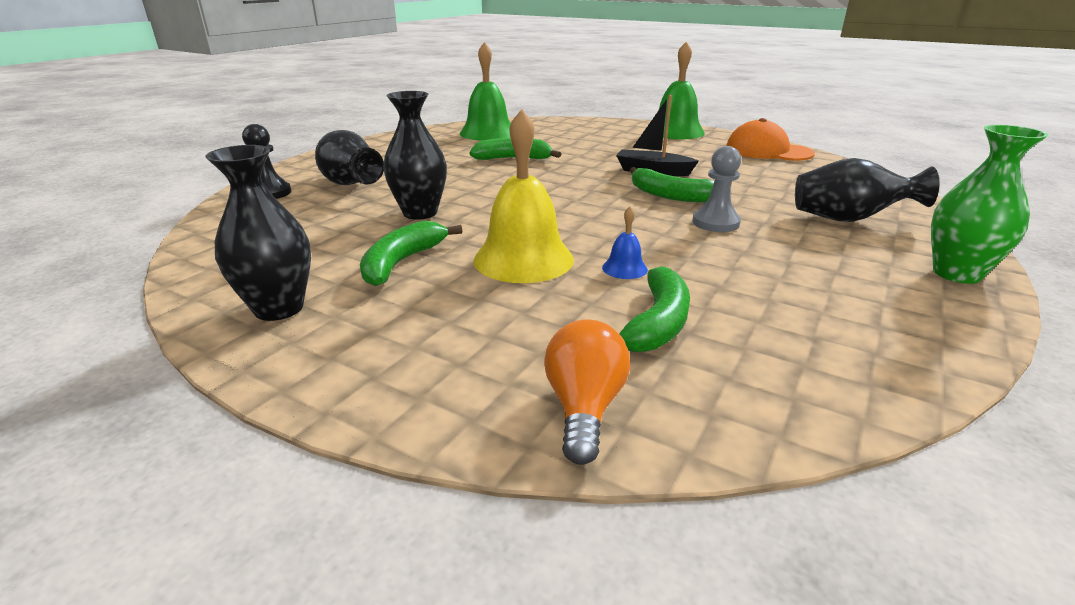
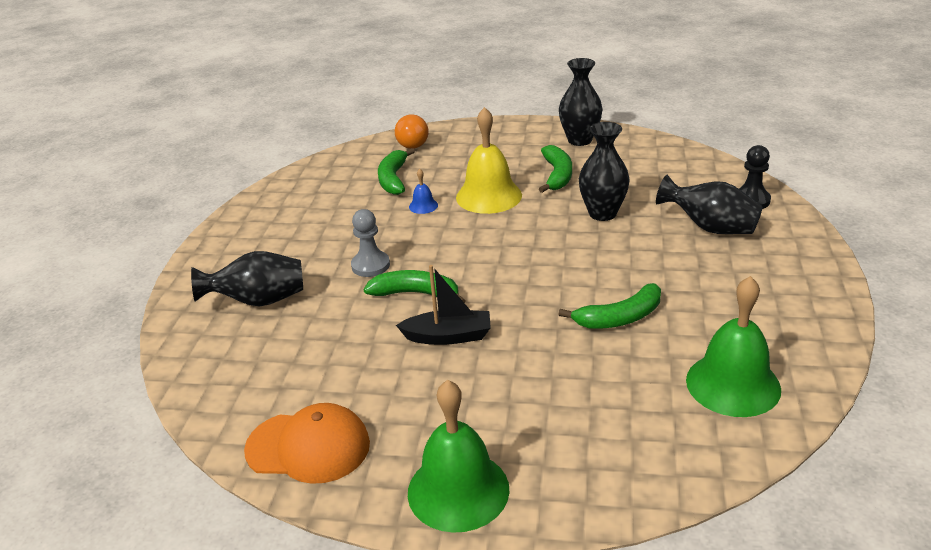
camera: 160 degrees right, 5 degrees up
(956, 273) = (211, 257): green vase -> none

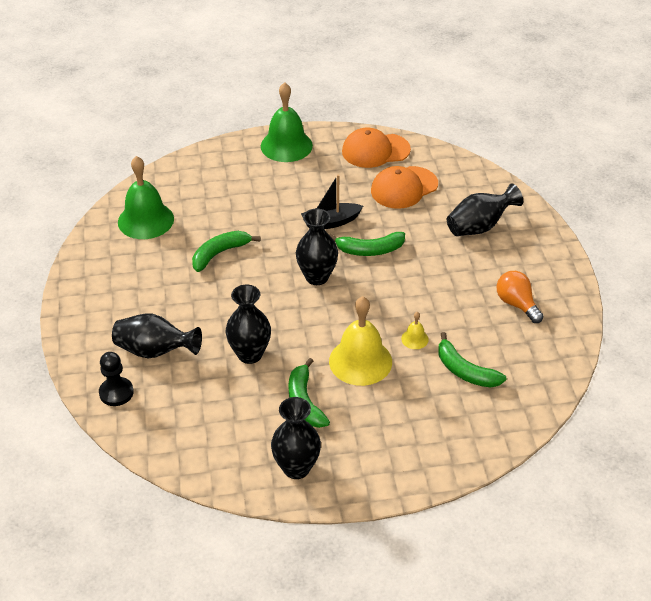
camera: 160 degrees right, 10 degrees up
(312, 371) = (404, 188): none -> orange cap
(370, 265) = (419, 268): grey pawn -> none
(393, 179) = (465, 371): green banana -> green banana turned 150 degrees clockwise
(411, 143) = (482, 433): orange light bulb -> orange light bulb (516, 304)
(423, 206) = (414, 339): blue bell -> yellow bell
(499, 273) = (317, 277): none -> black vase

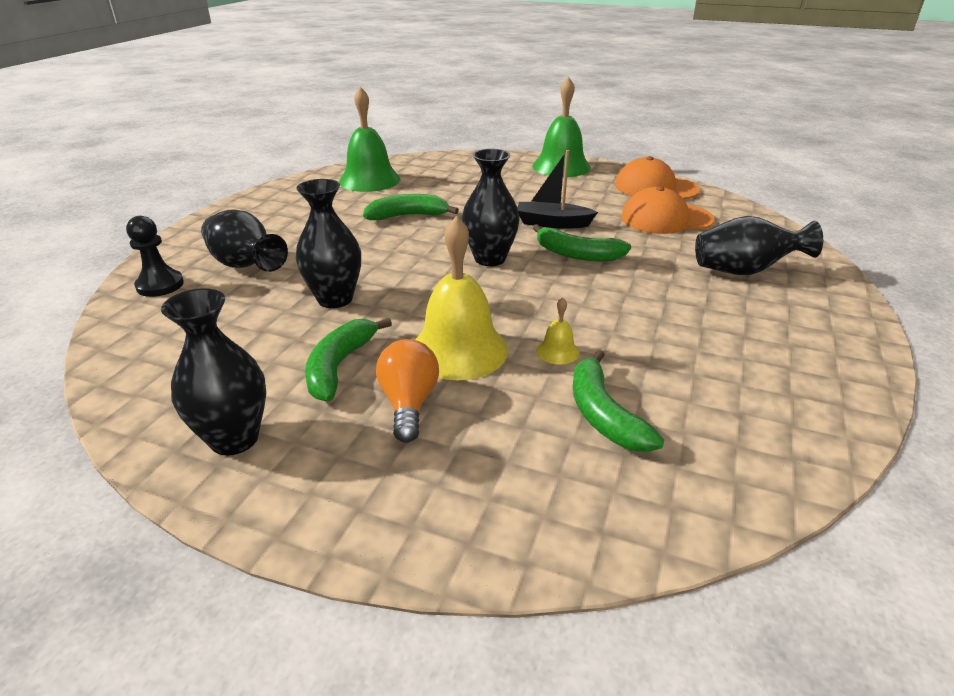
camera: 30 degrees right, 10 degrees down
(516, 304) = (750, 362): orange light bulb -> orange light bulb (409, 403)

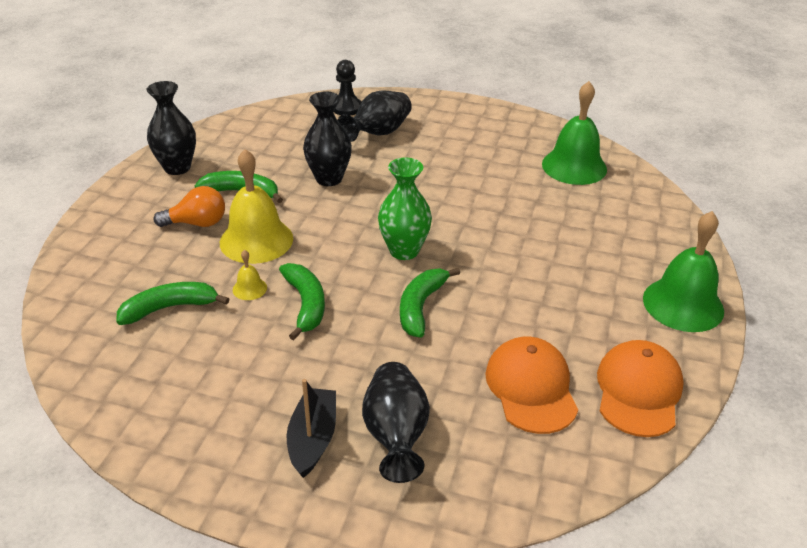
camera: 85 degrees right, 5 degrees up
(407, 216) = (489, 197): green banana -> green banana (306, 304)
(490, 259) = (404, 251): black vase -> green vase
(552, 223) = (494, 292): black boat -> black boat (313, 439)

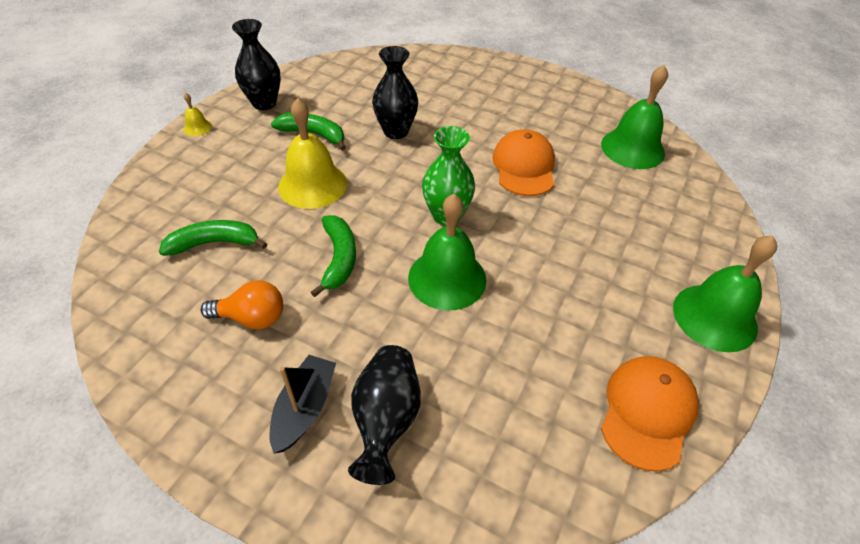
camera: 10 degrees right, 10 degrees up
(197, 223) = (265, 160): orange light bulb -> orange light bulb (252, 318)
(249, 288) = (292, 234): yellow bell -> yellow bell (197, 127)
(346, 108) = (431, 63): black pawn -> none
(378, 133) = (453, 91): black vase -> none
(420, 307) = (447, 278): green banana -> green bell
(531, 388) = (535, 388): orange cap -> orange cap (524, 167)

